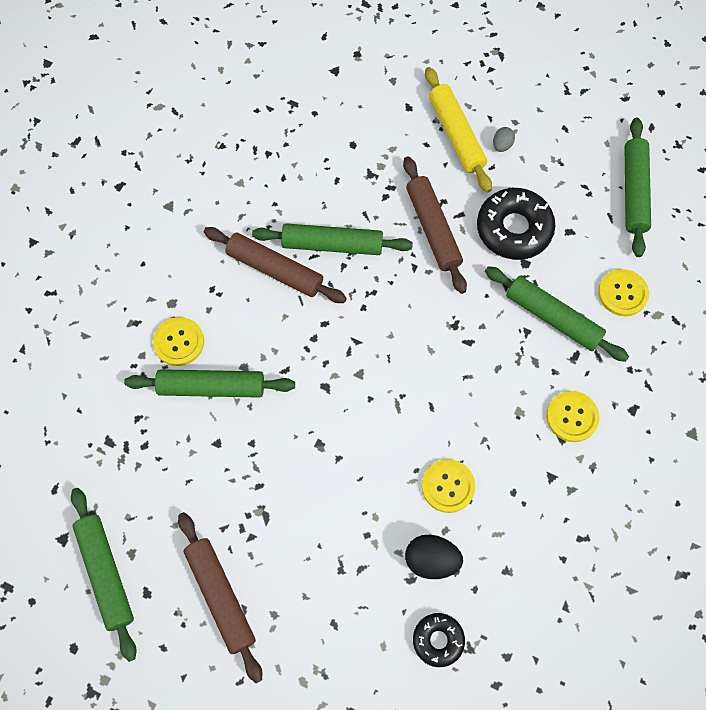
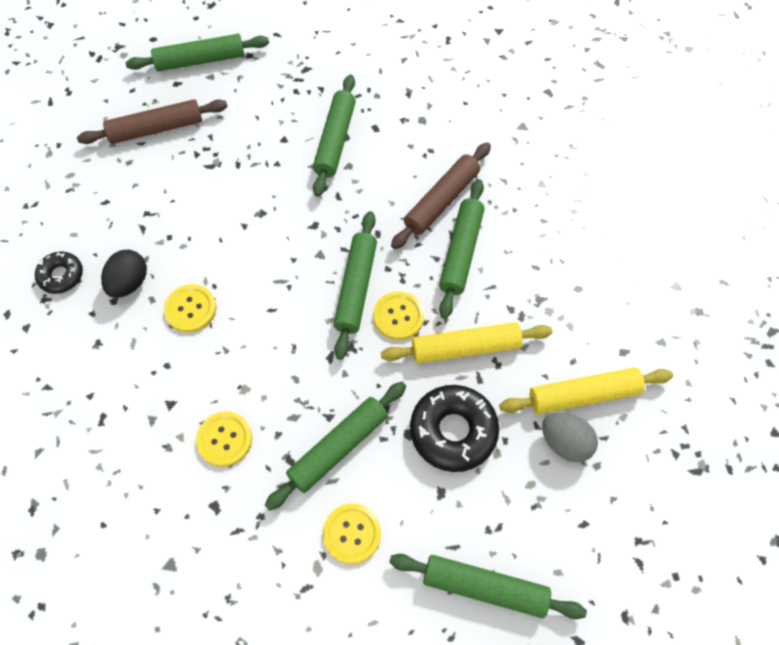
camera: 100 degrees right, 5 degrees down
(179, 342) = (383, 121): yellow button -> yellow button (398, 316)
(391, 332) = (356, 288): none -> green rolling pin
(433, 229) = (465, 347): brown rolling pin -> yellow rolling pin
(502, 145) = (565, 443): grey egg -> grey egg, size x1.75

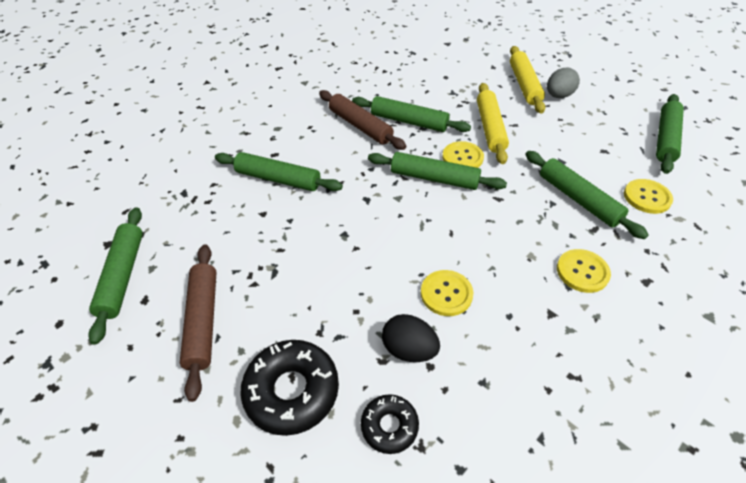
camera: 80 degrees left, 15 degrees down
(453, 431) = (556, 140): black donut -> black donut (292, 391)

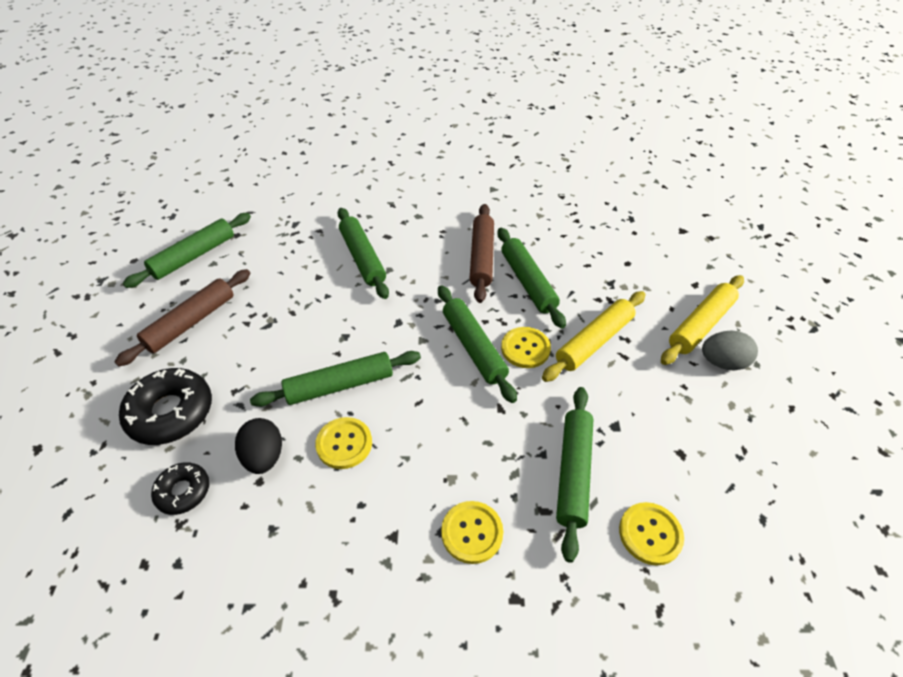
camera: 45 degrees right, 0 degrees up
(665, 139) = (781, 501): green rolling pin -> green rolling pin (339, 385)

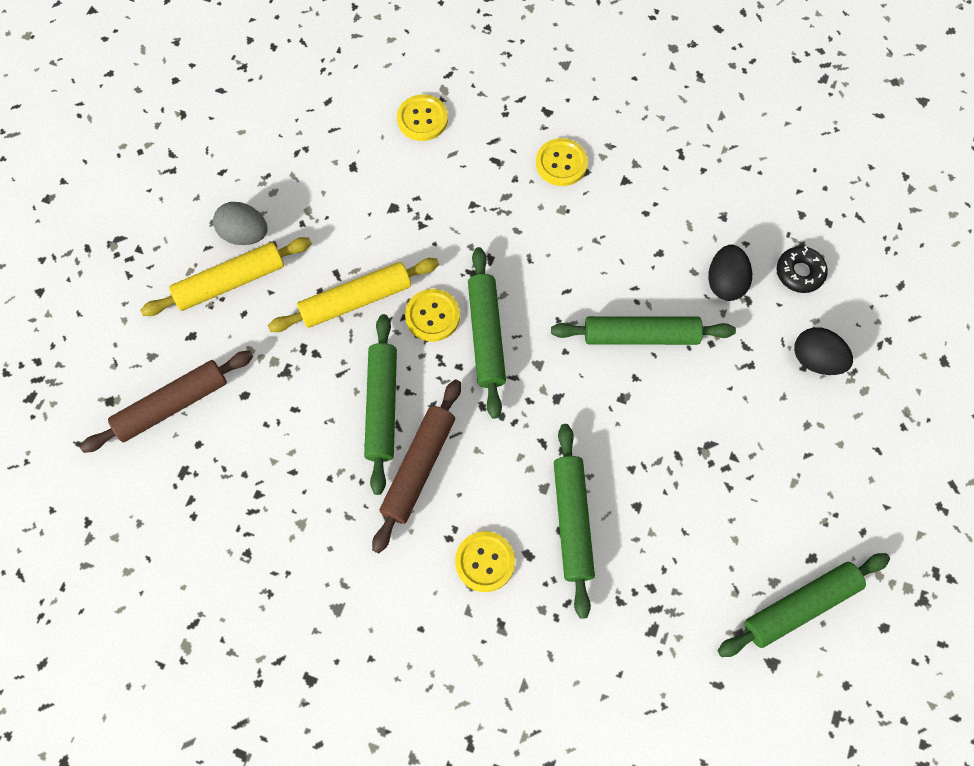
camera: 160 degrees left, 20 degrees up
(171, 412) = (816, 360): black donut -> black egg
(190, 322) = (800, 480): brown rolling pin -> brown rolling pin (172, 405)
(344, 444) = (649, 271): yellow button -> yellow button (485, 562)
(573, 472) = (455, 181): green rolling pin -> none

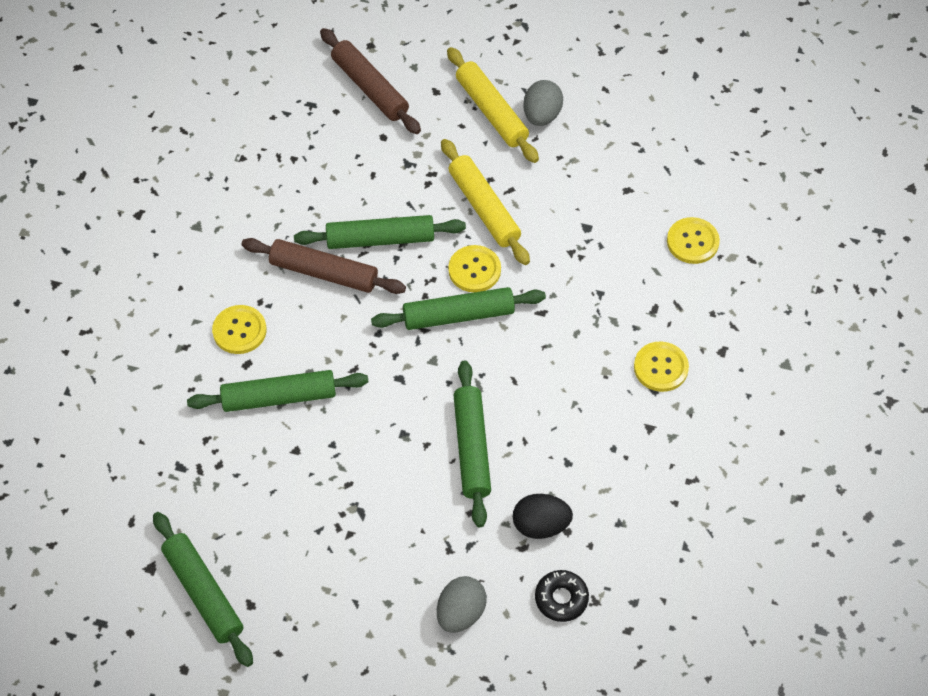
camera: 85 degrees right, 10 degrees down
(816, 360) = (460, 613): black egg -> grey egg

